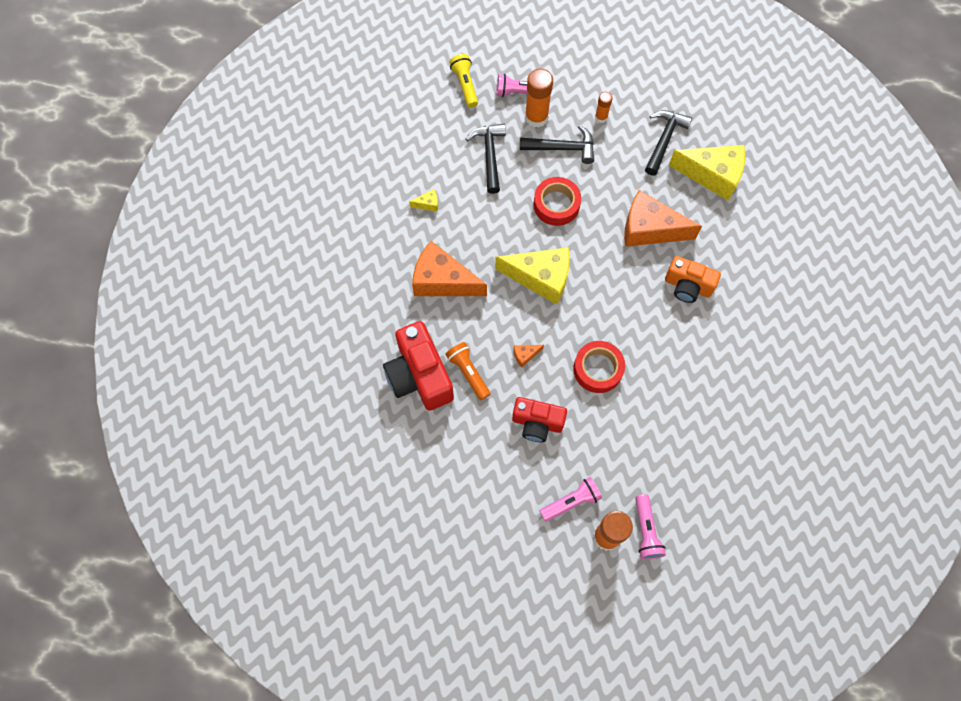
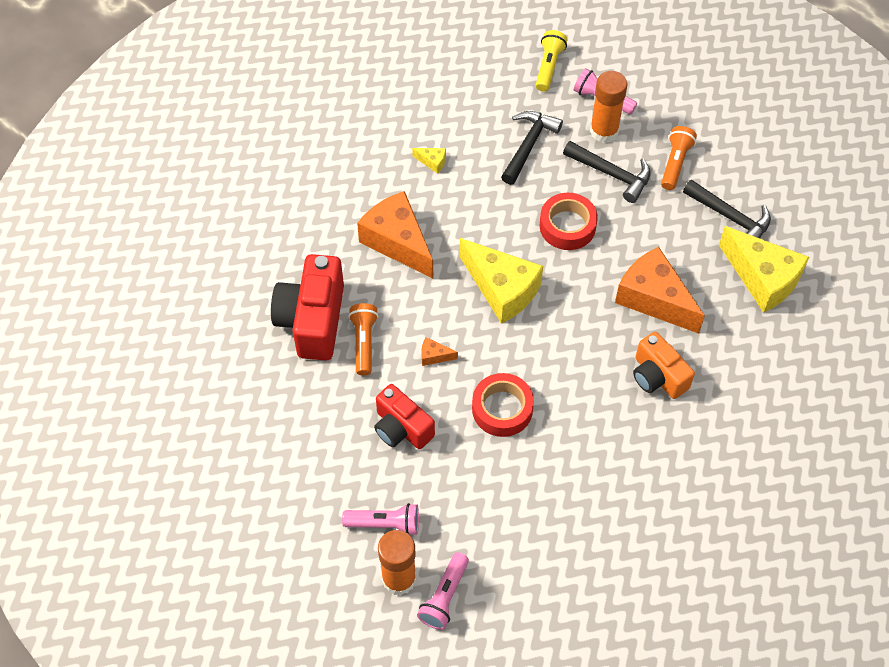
camera: 30 degrees right, 10 degrees down
(601, 117) = (675, 163): orange glue stick -> orange flashlight
(664, 140) = (731, 217): black hammer -> black hammer turned 75 degrees clockwise

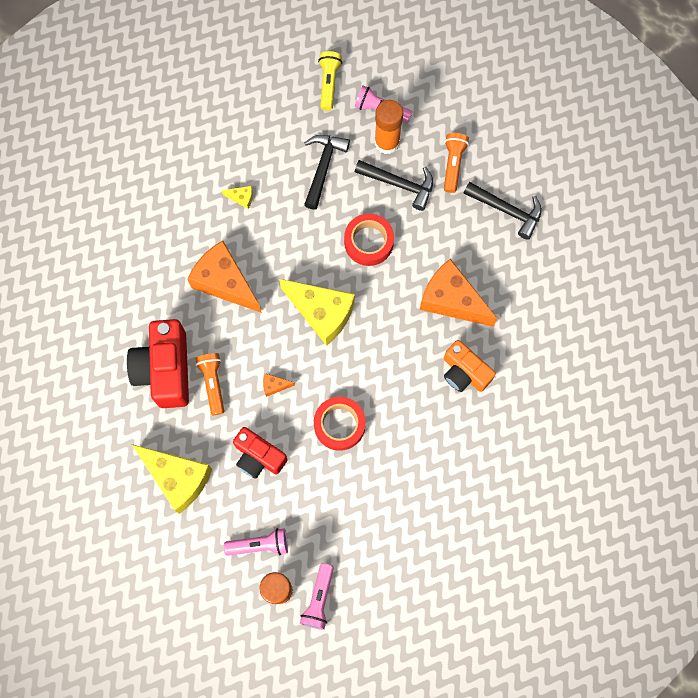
camera: 10 degrees left, 15 degrees up
(762, 278) = (540, 265): yellow cheese -> yellow cheese (177, 478)

